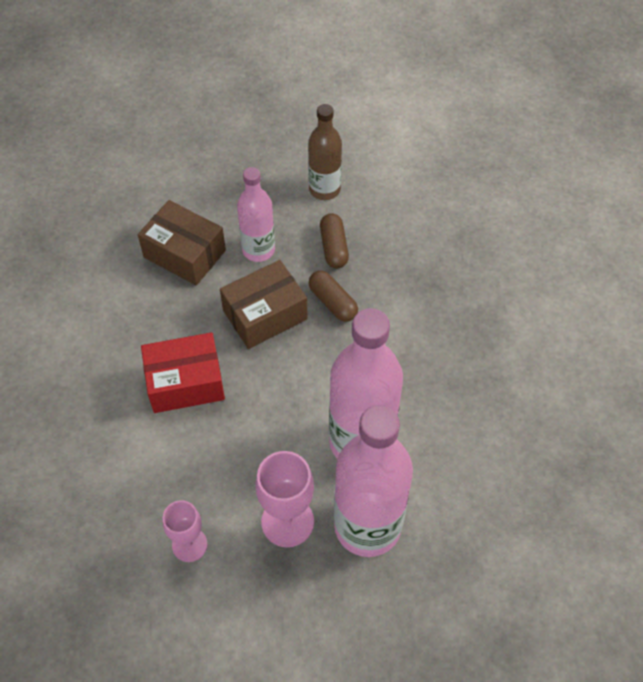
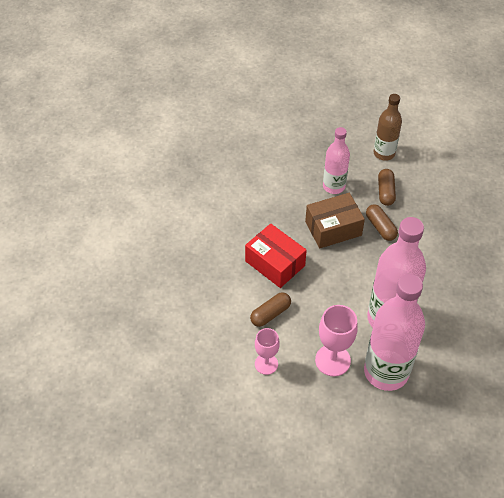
camera: 10 degrees right, 5 degrees down
(184, 254) = (283, 182): brown box -> none
(185, 382) = (275, 263): red box -> red box turned 45 degrees clockwise
(187, 463) = (270, 314): none -> brown capsule

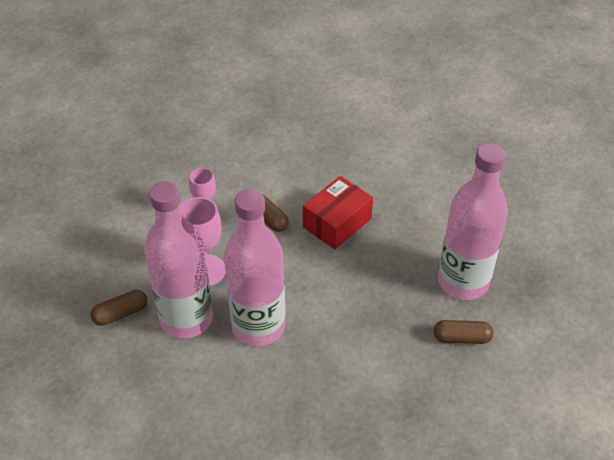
camera: 90 degrees right, 5 degrees down
(333, 228) = (393, 278): brown box -> none
(334, 186) = (463, 282): pink bottle -> pink bottle, size x1.72
(380, 227) = (399, 328): brown capsule -> brown capsule (120, 314)
(384, 153) = (534, 341): brown bottle -> none

